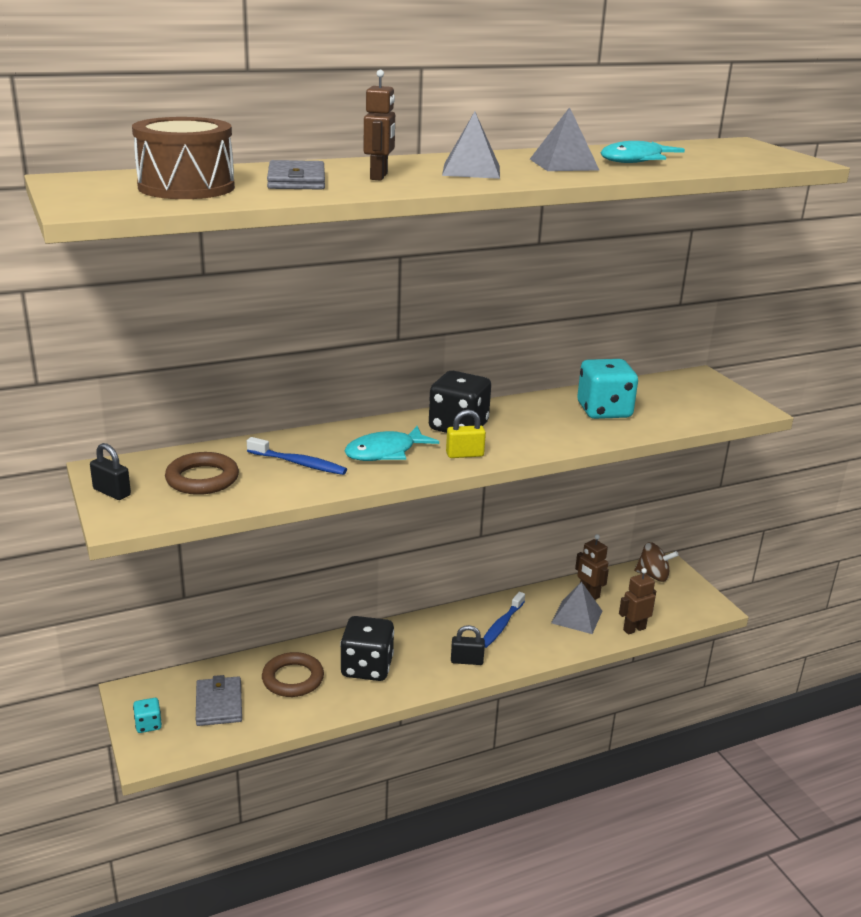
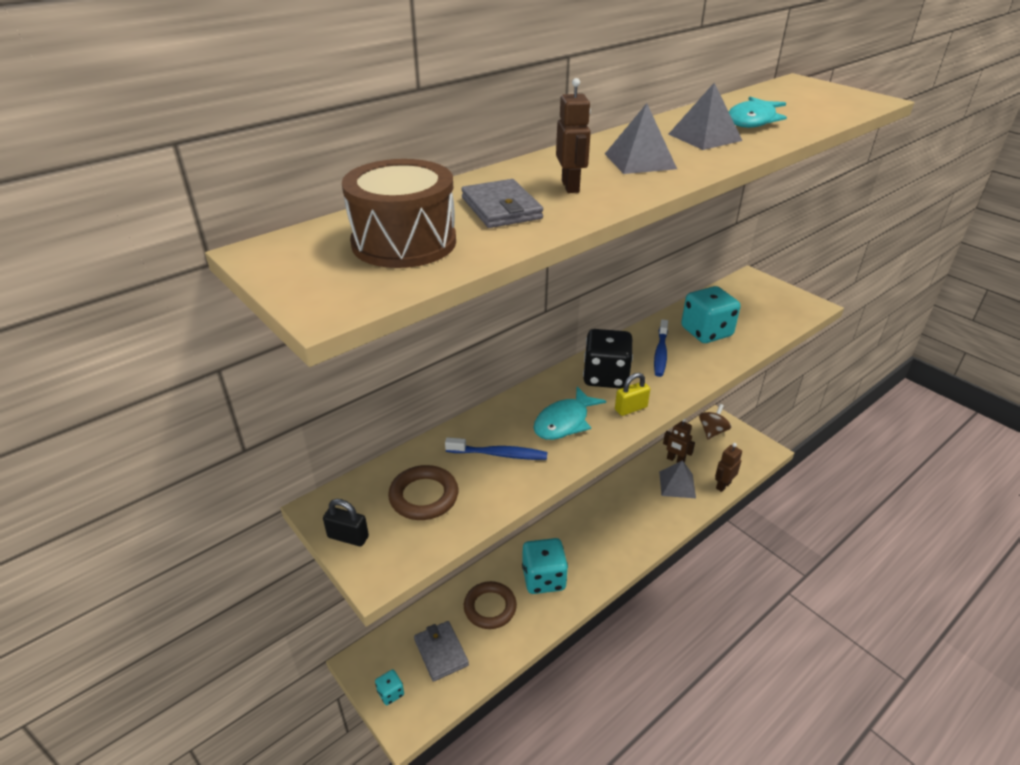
camera: 15 degrees left, 10 degrees up
(367, 667) = (543, 578): black dice -> turquoise dice
(467, 660) = (617, 550): black padlock -> none
(501, 625) = (626, 508): blue toothbrush -> blue toothbrush (660, 353)
(653, 576) = (712, 431): brown spinning top -> brown spinning top turned 60 degrees counterclockwise

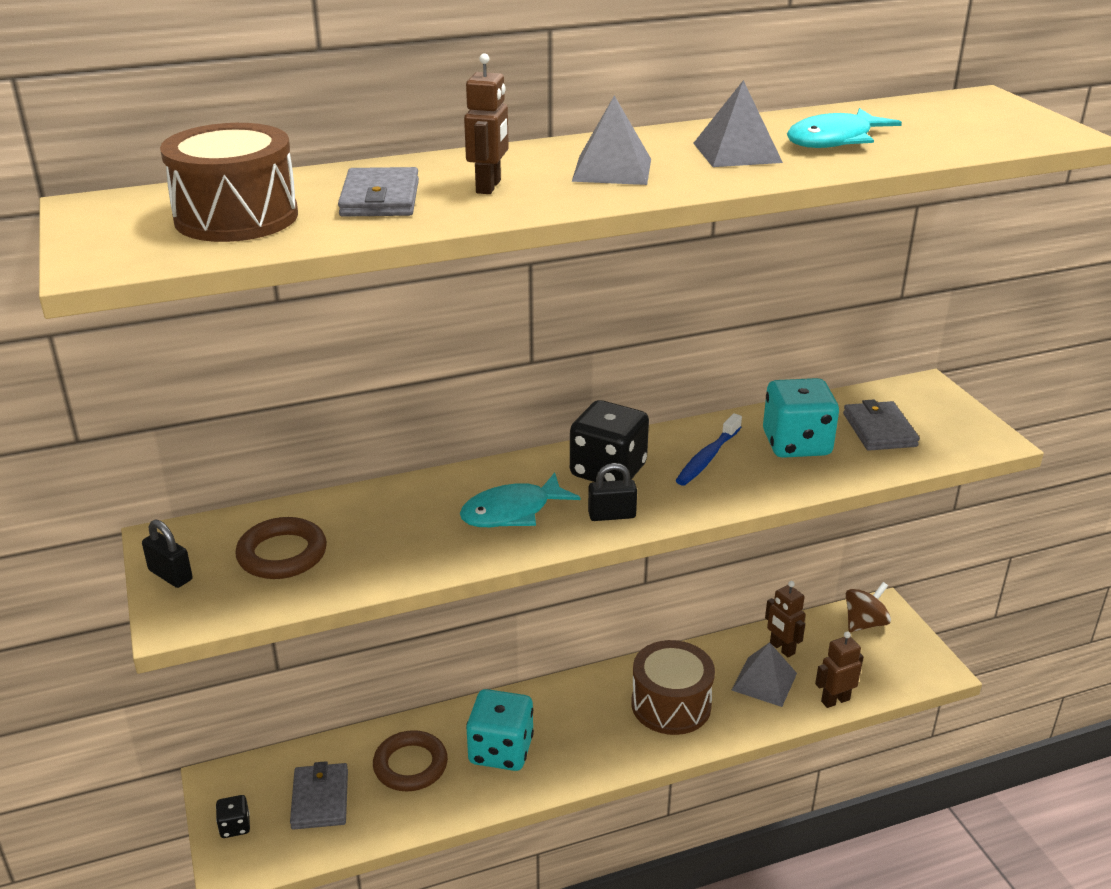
camera: 20 degrees right, 5 degrees down
(390, 693) = (235, 826): turquoise dice -> black dice
(499, 454) = (403, 530): blue toothbrush -> none
(631, 408) = (612, 515): yellow padlock -> black padlock
(631, 515) = (671, 705): none -> brown drum
(746, 312) = (879, 430): none -> grey wallet

